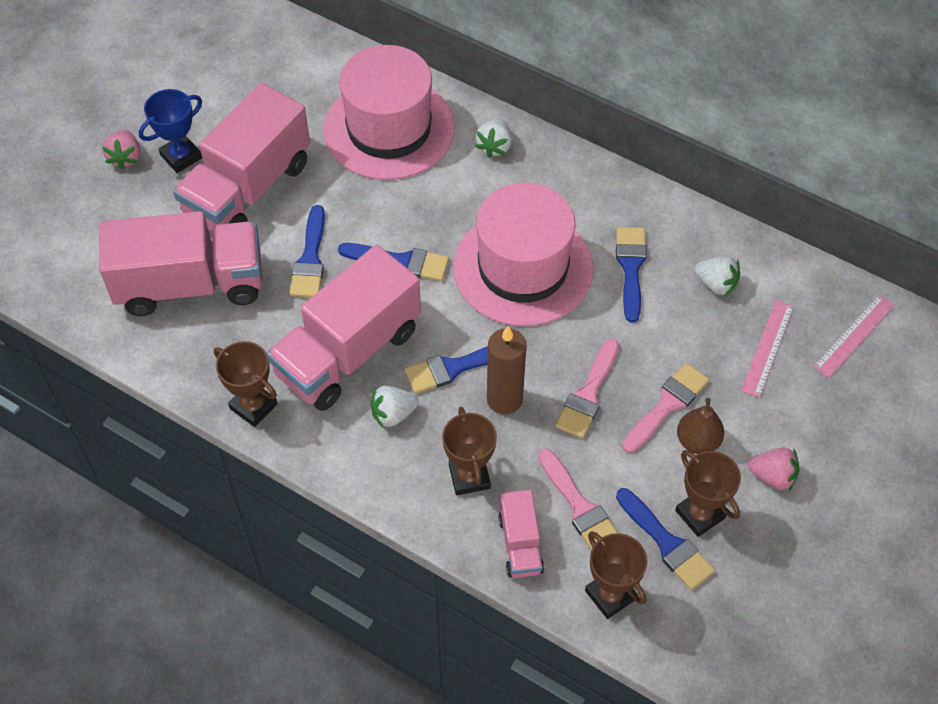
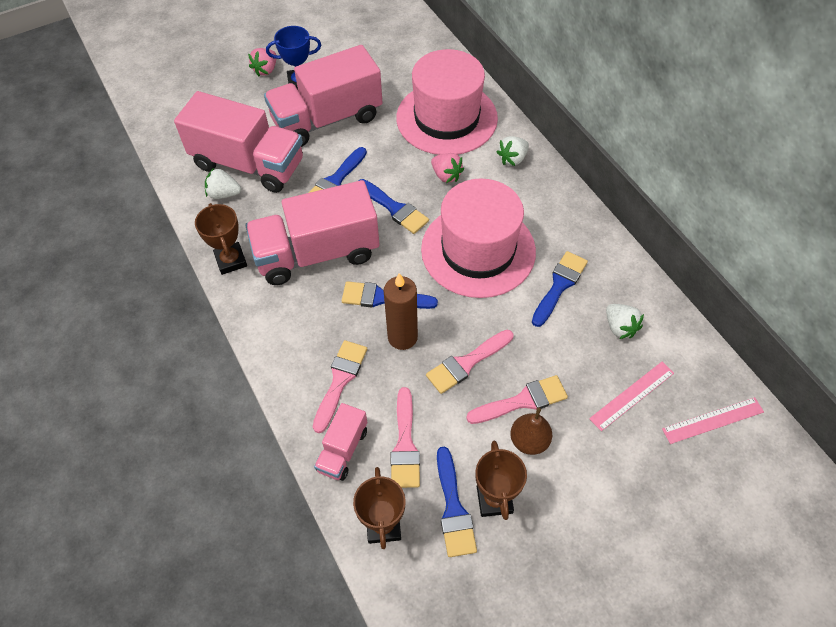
camera: 30 degrees right, 0 degrees up
(393, 414) = (318, 310): white strawberry -> white strawberry (224, 194)
(469, 476) = (340, 380): brown trophy -> pink brush
(773, 476) = (573, 500): pink strawberry -> pink strawberry (446, 175)

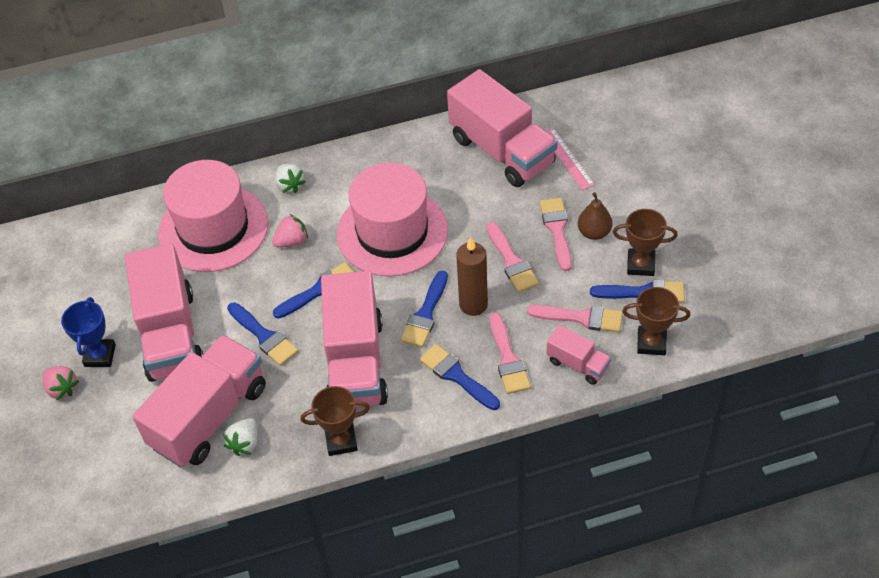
camera: 75 degrees left, 5 degrees down
(340, 380) = (508, 358): pink brush -> pink brush turned 135 degrees counterclockwise
(559, 285) = (449, 181): blue brush -> blue brush (456, 376)
(619, 327) = (502, 151): white strawberry -> pink truck
(712, 420) = (598, 116): pink ruler -> none

